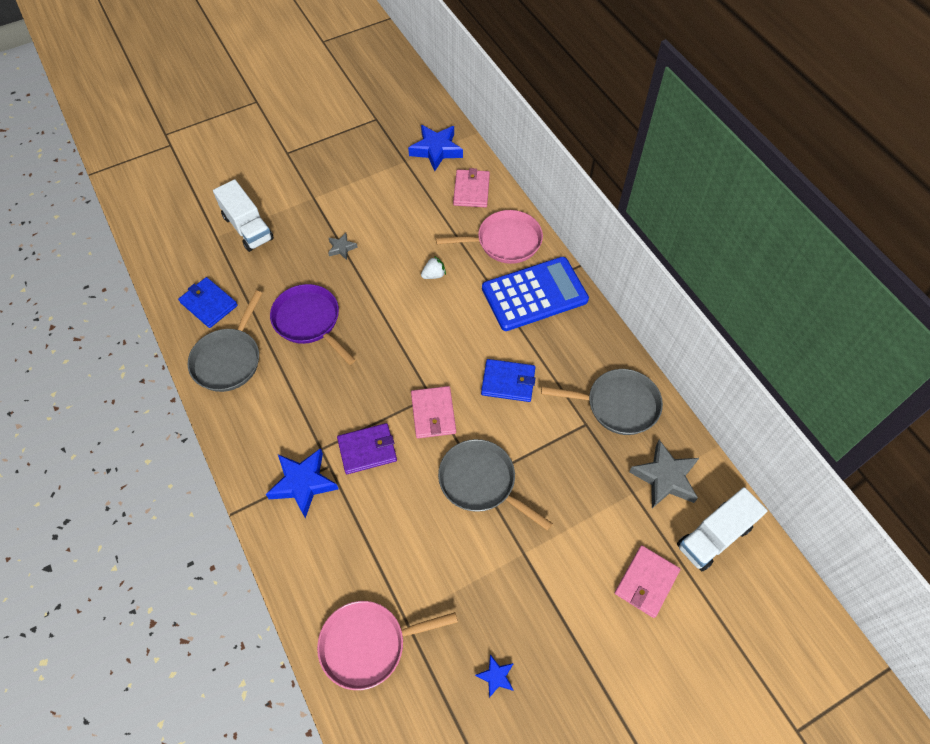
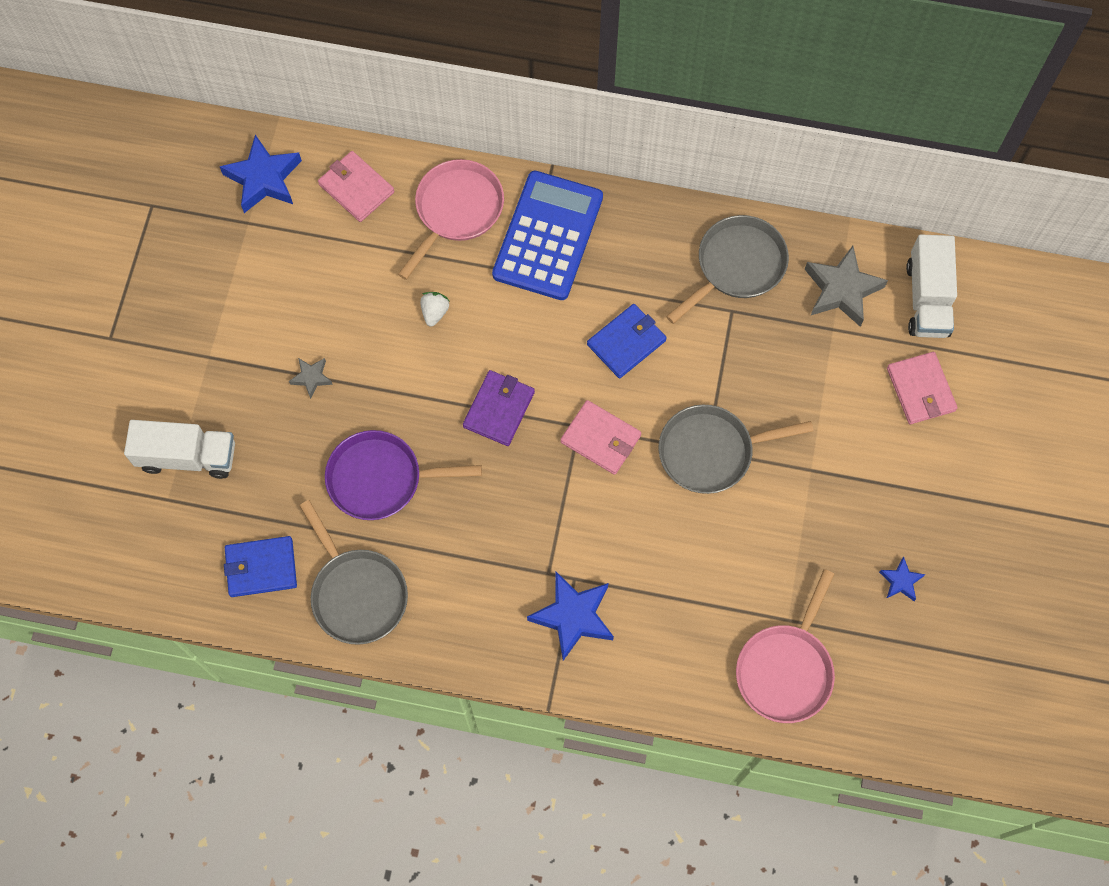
camera: 50 degrees left, 10 degrees up
(367, 450) = (587, 530): purple wallet -> purple wallet (499, 409)

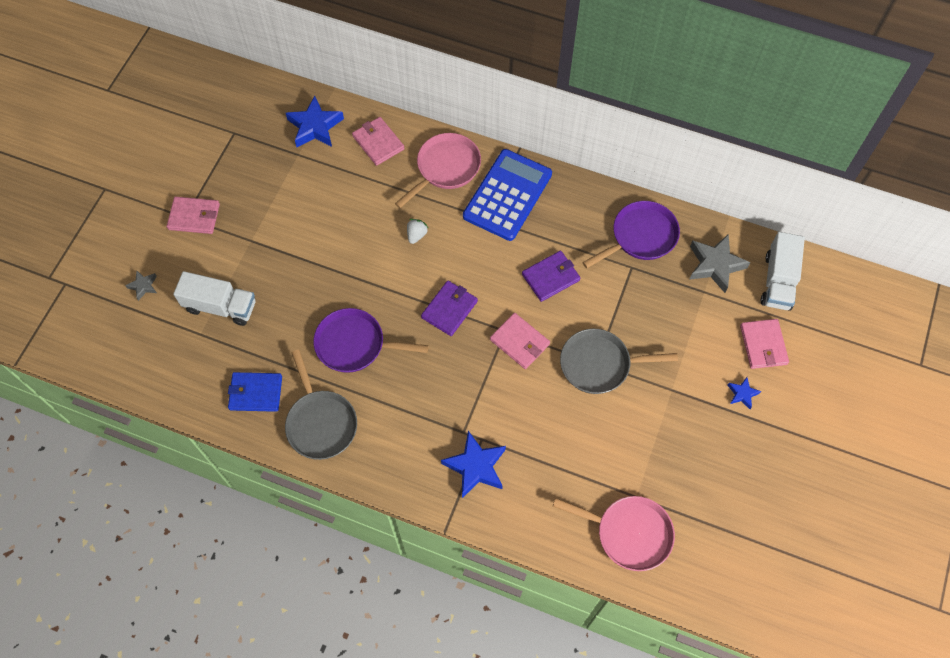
camera: 10 degrees right, 5 degrees down
(123, 335) = (194, 217): none -> pink wallet
(311, 378) = (320, 266): grey star -> grey star (143, 286)
(626, 342) = (550, 277): blue wallet -> purple wallet
(736, 266) = (640, 237): grey pan -> purple pan
(786, 669) = (629, 533): pink pan -> pink pan turned 105 degrees counterclockwise
(900, 581) = (727, 482): blue star -> blue star (742, 394)

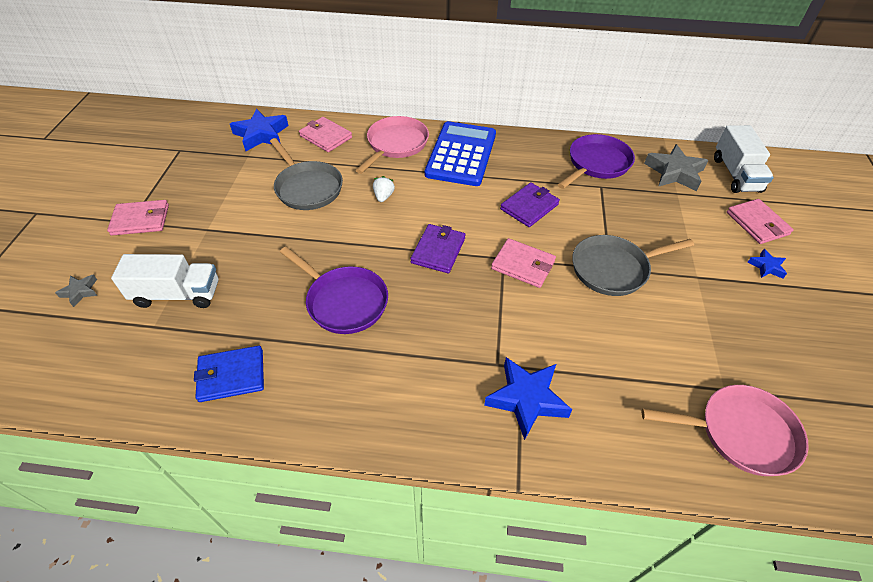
camera: 15 degrees left, 15 degrees down
(320, 422) = (321, 391): grey pan -> grey pan (307, 187)
(355, 344) = (344, 301): purple pan -> purple pan turned 135 degrees counterclockwise

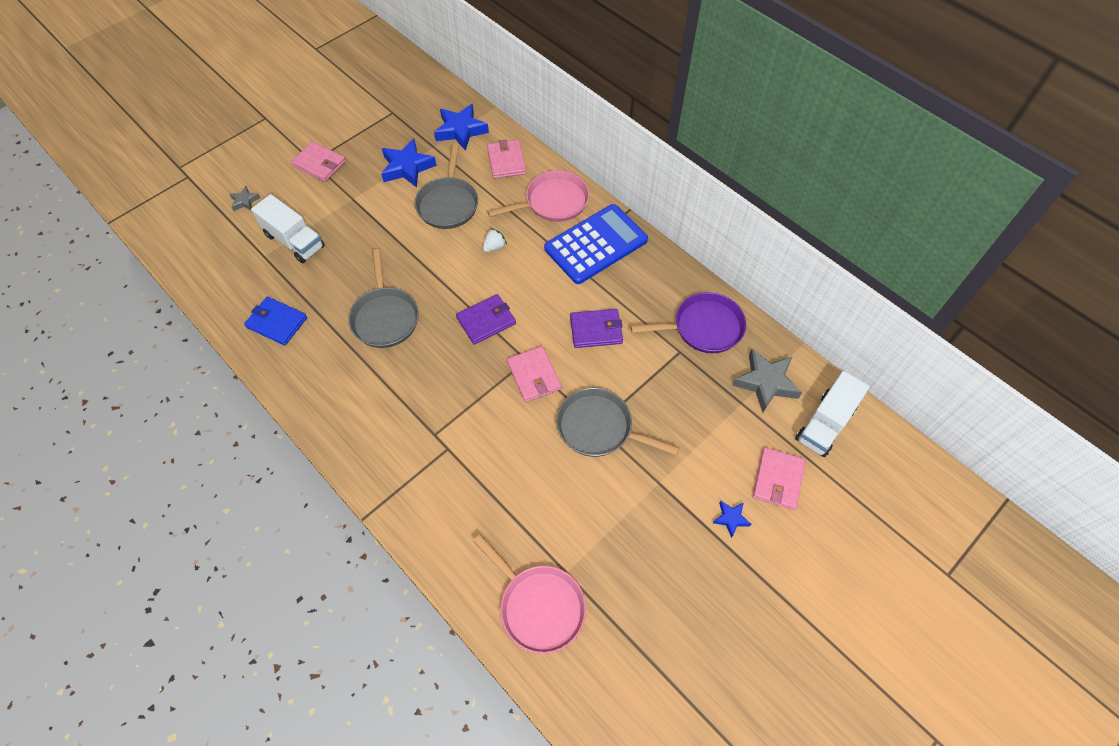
camera: 40 degrees right, 10 degrees up
(344, 301) = (385, 317): purple pan -> grey pan
(527, 399) = (427, 471): blue star -> blue star (407, 167)

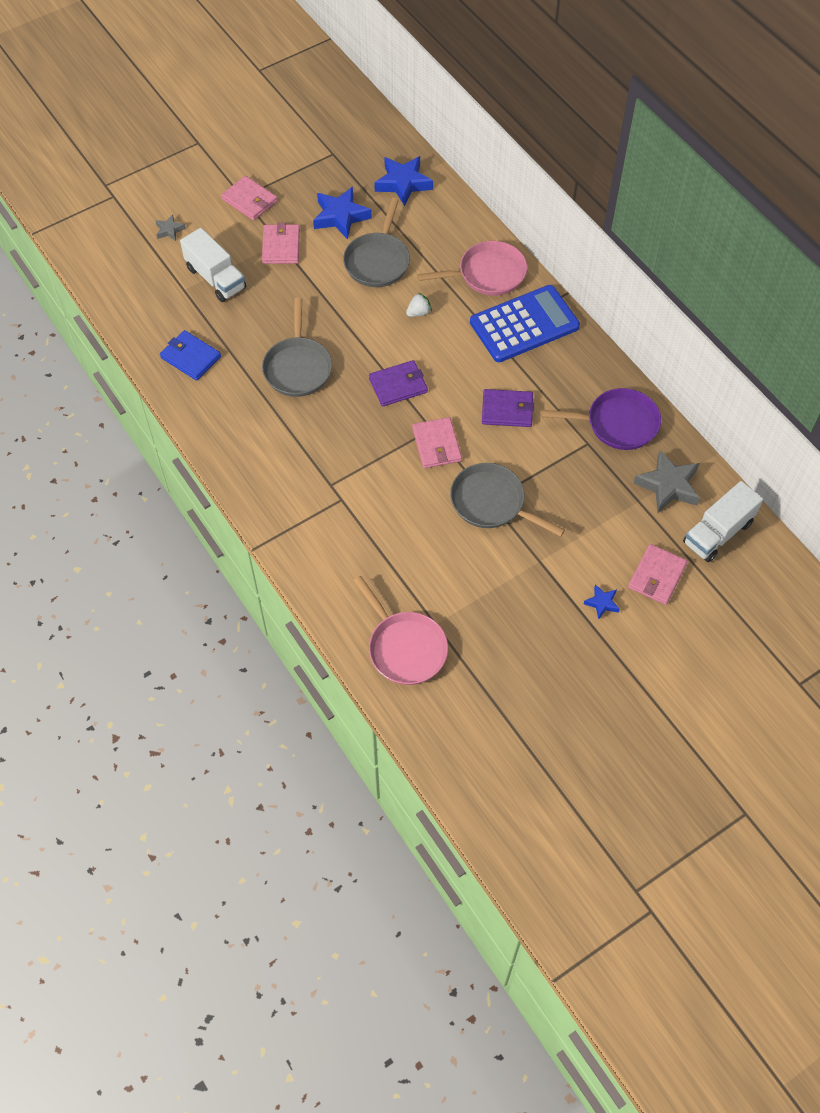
camera: 10 degrees right, 0 degrees up
(506, 161) = (446, 223): pink wallet -> pink wallet (281, 246)

